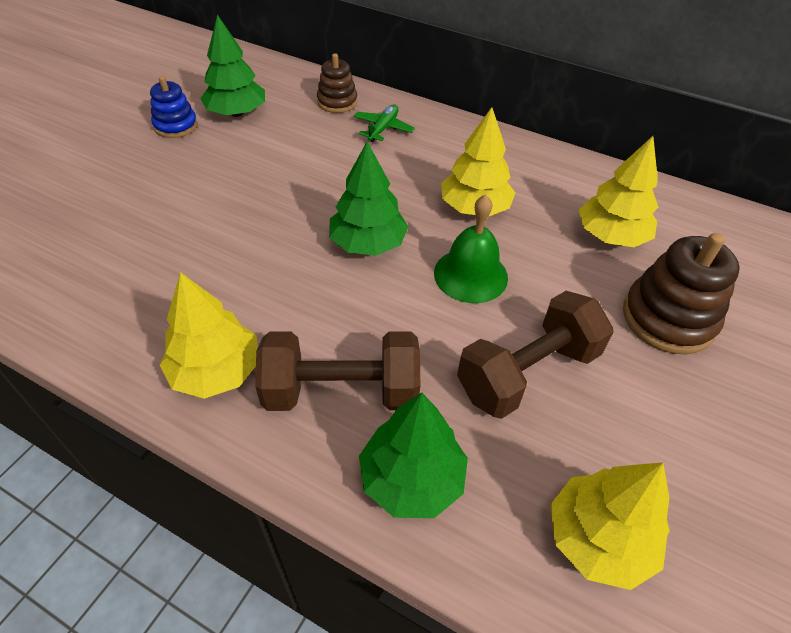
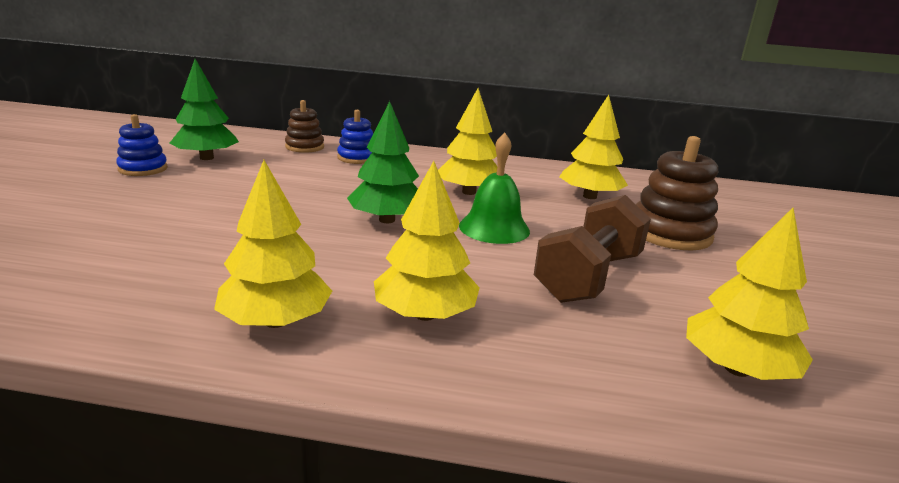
camera: 20 degrees left, 25 degrees down
(341, 391) = (424, 314): brown dumbbell -> yellow tree
(383, 128) = (357, 158): green plane -> blue stacking toy
(412, 479) = (539, 362): green tree -> none

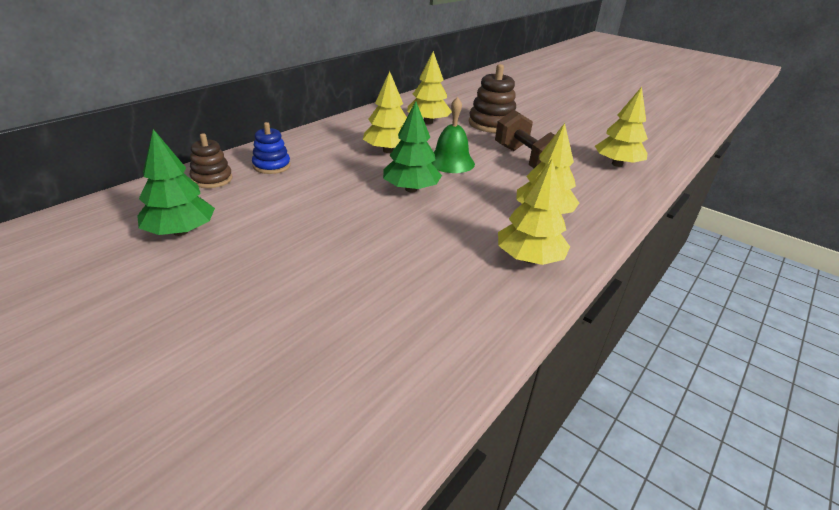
camera: 60 degrees left, 10 degrees up
(143, 169) = (171, 272): blue stacking toy -> none

